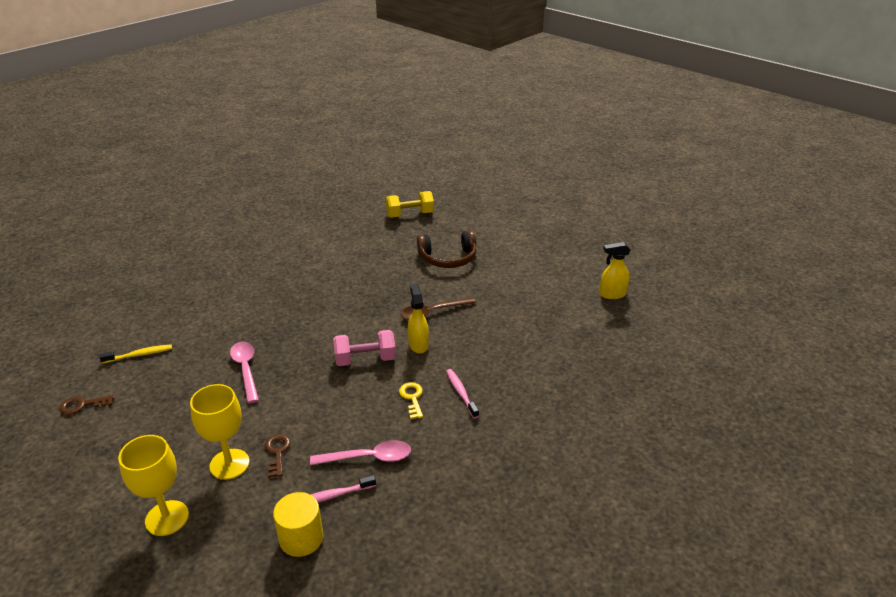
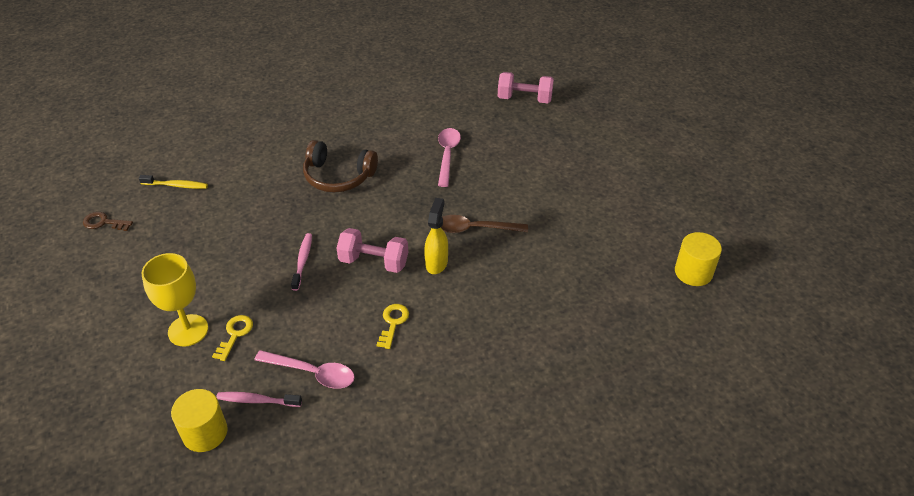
camera: 25 degrees right, 10 degrees up
(167, 518) = (109, 364): yellow goblet -> none
(246, 369) = (257, 234): pink spoon -> pink spoon (447, 155)
(277, 452) = (235, 334): brown key -> yellow key
(410, 215) = (524, 99): yellow dumbbell -> pink dumbbell
(448, 258) = (532, 167): brown headphones -> brown headphones (338, 176)
(461, 393) = (445, 335): pink toothbrush -> pink toothbrush (303, 261)
(612, 294) = (693, 272): yellow spray bottle -> yellow cylinder

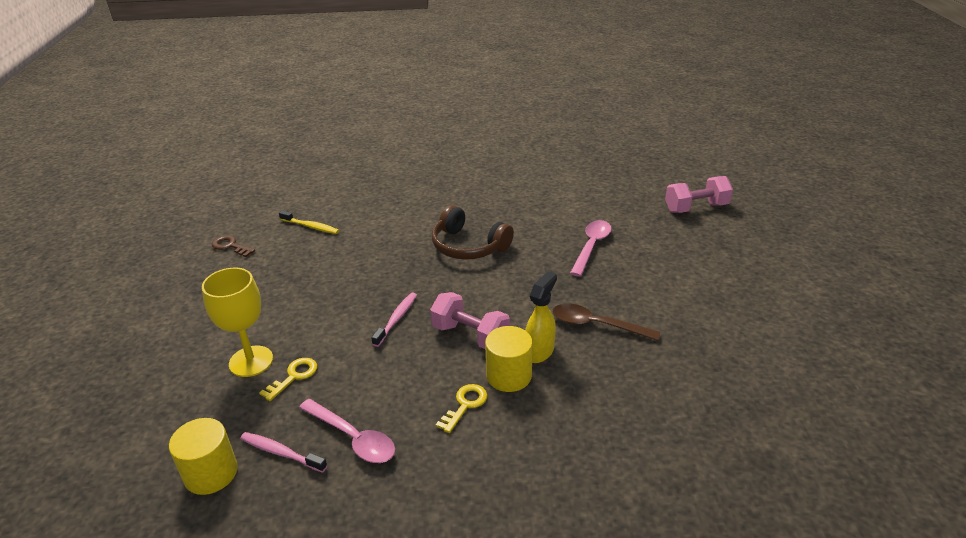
camera: 20 degrees right, 10 degrees down
(524, 99) = (696, 208): pink dumbbell -> pink dumbbell turned 45 degrees counterclockwise
(693, 272) = (869, 434): yellow cylinder -> yellow cylinder (509, 376)

